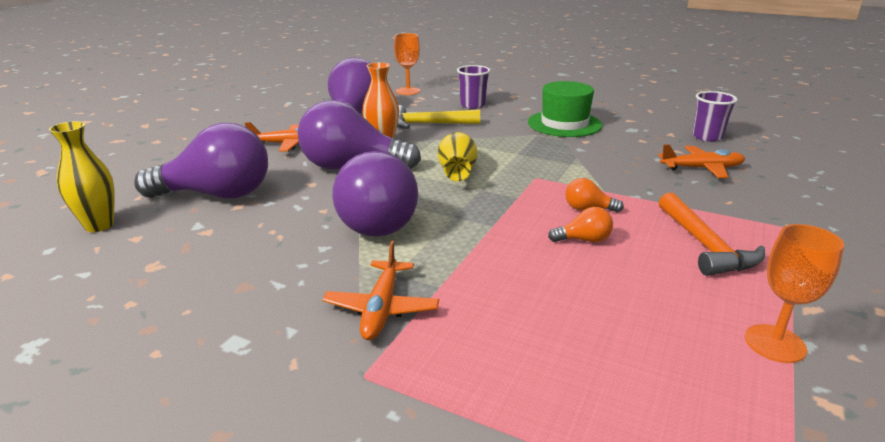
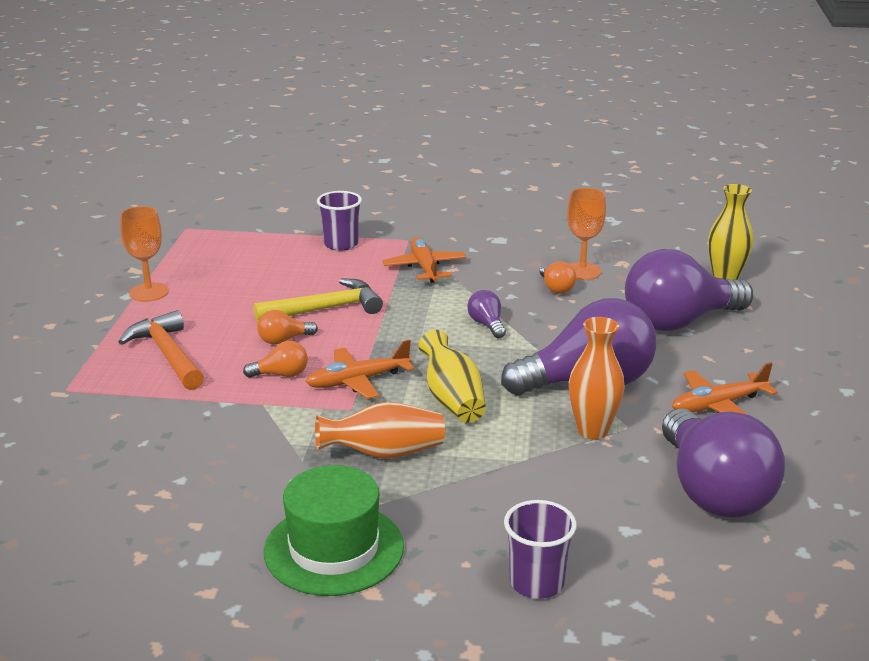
camera: 160 degrees right, 0 degrees up
(268, 247) = (556, 288): none -> orange light bulb
(379, 221) = (487, 325): purple light bulb -> purple light bulb, size x0.42
(408, 91) = (717, 616): orange goblet -> orange goblet (582, 271)
(428, 124) = (569, 496): yellow hammer -> yellow hammer (325, 309)
(521, 152) = (384, 453): none -> orange vase
(701, 168) = (123, 469): orange plane -> orange plane (358, 381)
(707, 137) = (75, 559): purple cup -> purple cup (341, 244)

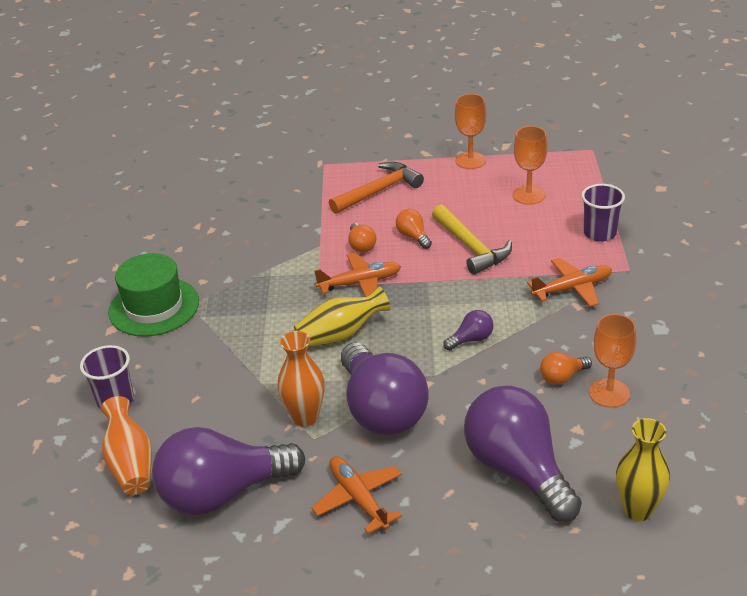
camera: 85 degrees right, 10 degrees up
(247, 269) = (528, 195): none -> orange goblet
(358, 381) = (360, 283): orange plane -> orange plane turned 105 degrees clockwise
(384, 453) = (262, 311): orange vase -> orange vase (131, 463)

